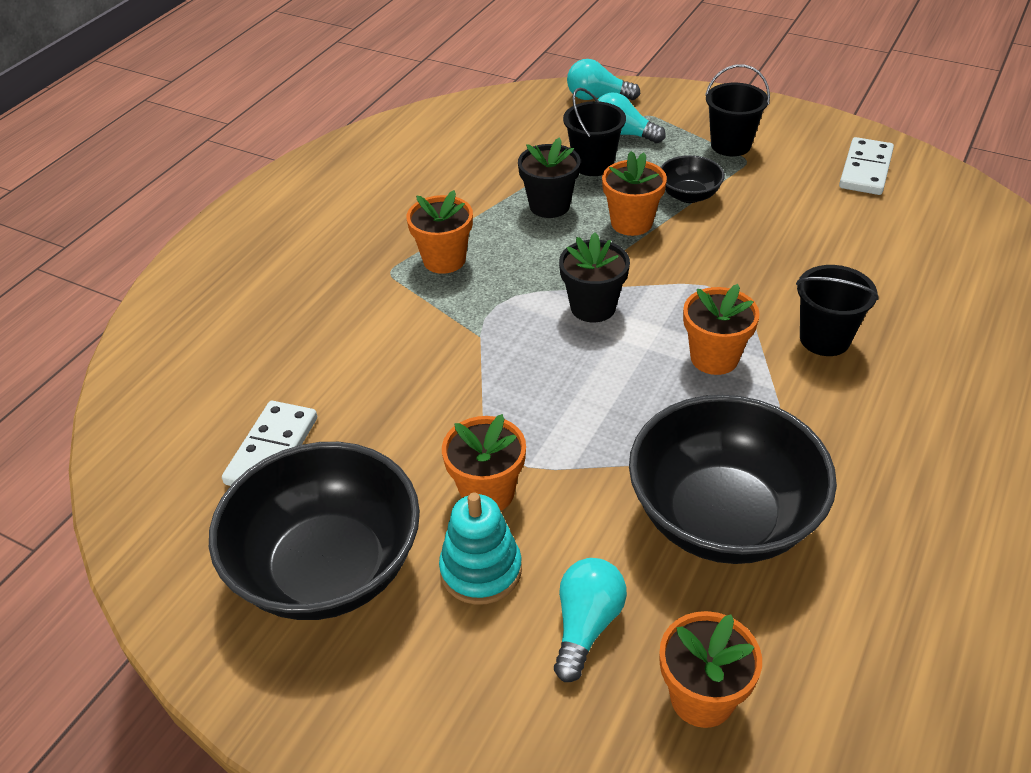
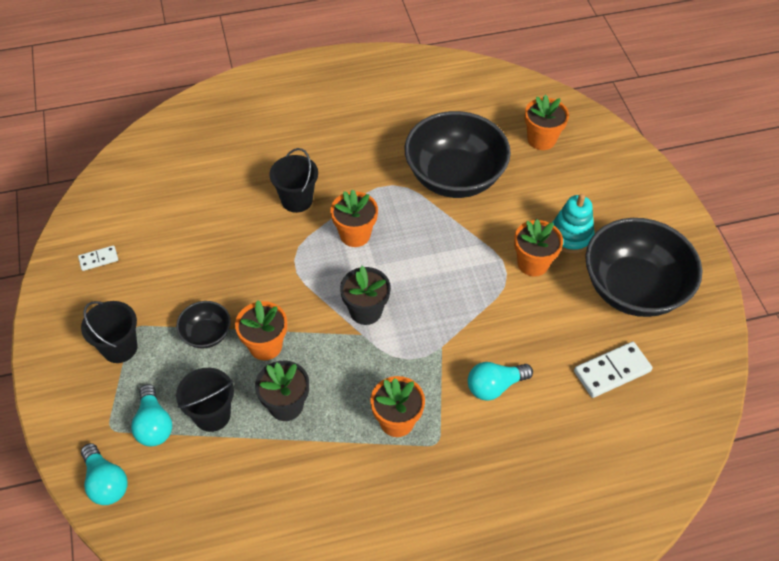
camera: 135 degrees left, 10 degrees up
(586, 625) = (553, 187): turquoise light bulb -> turquoise light bulb (494, 386)
(866, 170) = (98, 259): white domino -> white domino, size x0.56

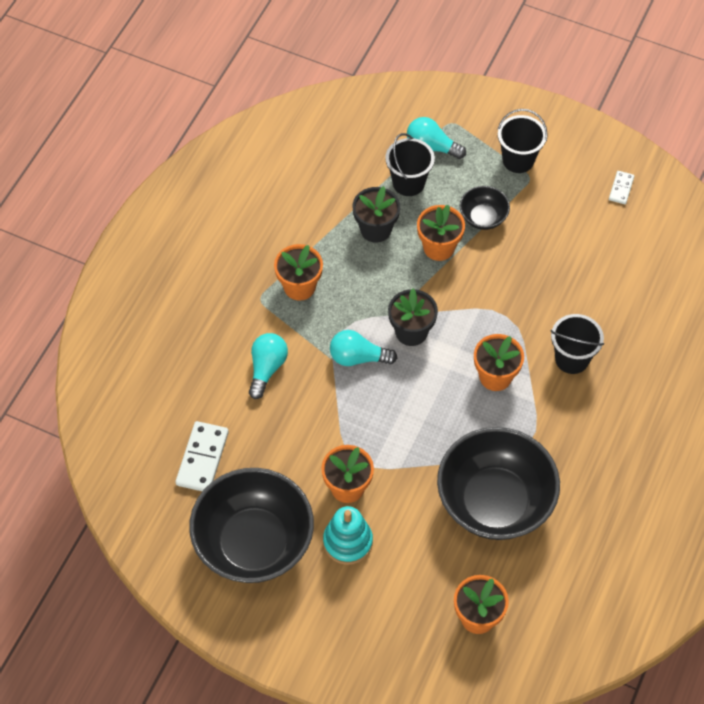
camera: 130 degrees right, 5 degrees up
(106, 482) = (410, 100): turquoise light bulb -> turquoise light bulb (358, 357)

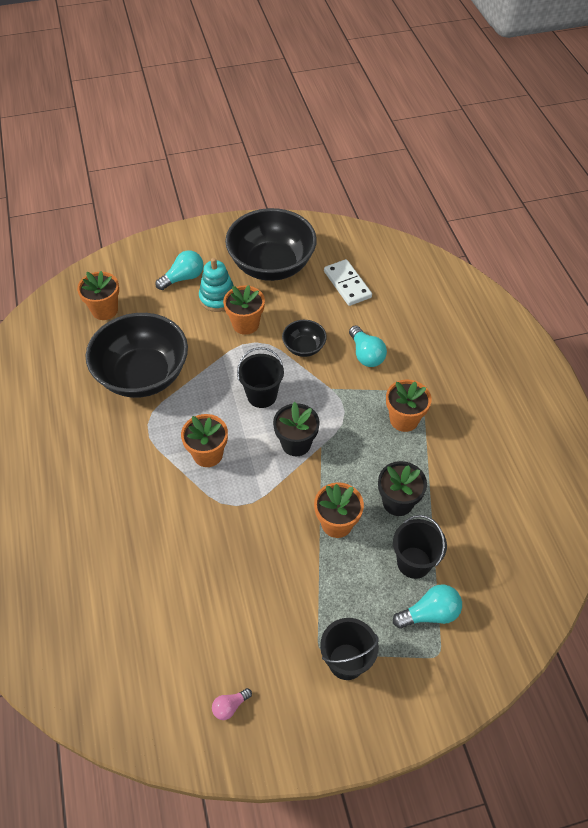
camera: 140 degrees right, 5 degrees down
(358, 357) = (315, 401): turquoise light bulb -> turquoise light bulb (183, 278)
(483, 217) = (326, 577): black bowl -> black bowl (304, 347)
(572, 359) = (159, 507): black bucket -> black bucket (262, 395)
(621, 188) = (230, 706): white domino -> pink light bulb

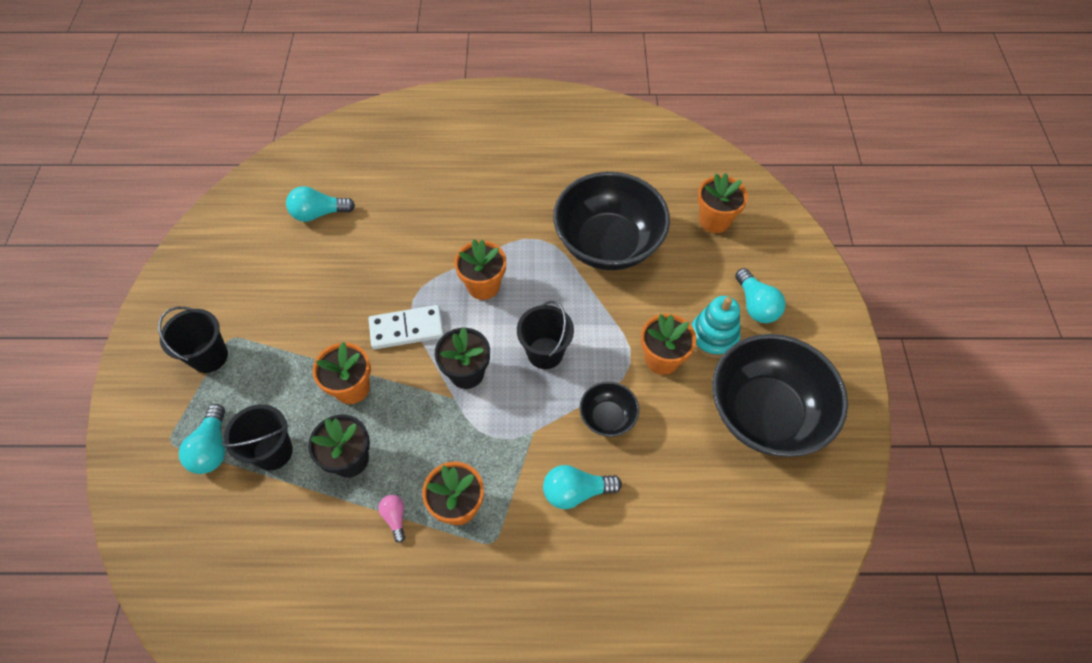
camera: 105 degrees right, 5 degrees up
(151, 629) = (319, 213): none -> turquoise light bulb
(230, 706) = (223, 258): pink light bulb -> pink light bulb (395, 517)
(347, 284) = (712, 505): white domino -> white domino (407, 329)

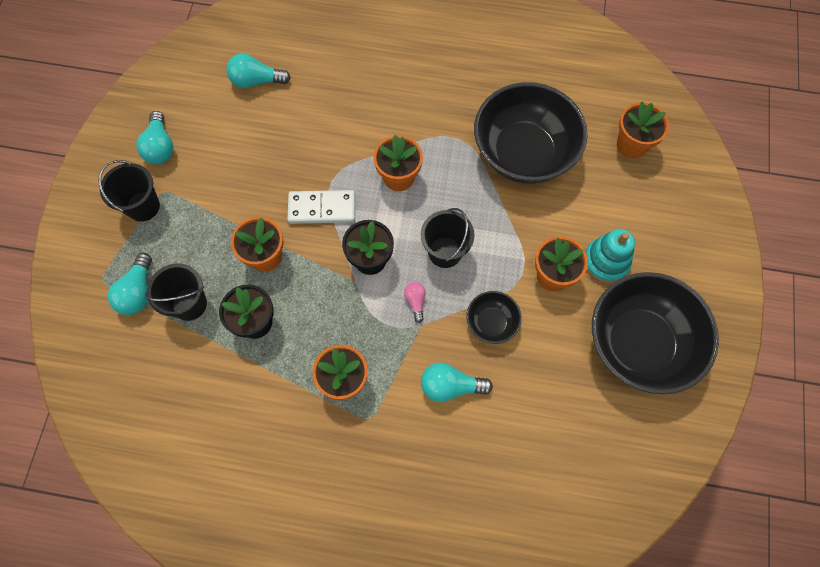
camera: 10 degrees right, 10 degrees up
(395, 517) = (287, 381): pink light bulb -> pink light bulb (415, 301)
(756, 305) = (653, 237): turquoise light bulb -> turquoise light bulb (160, 147)

